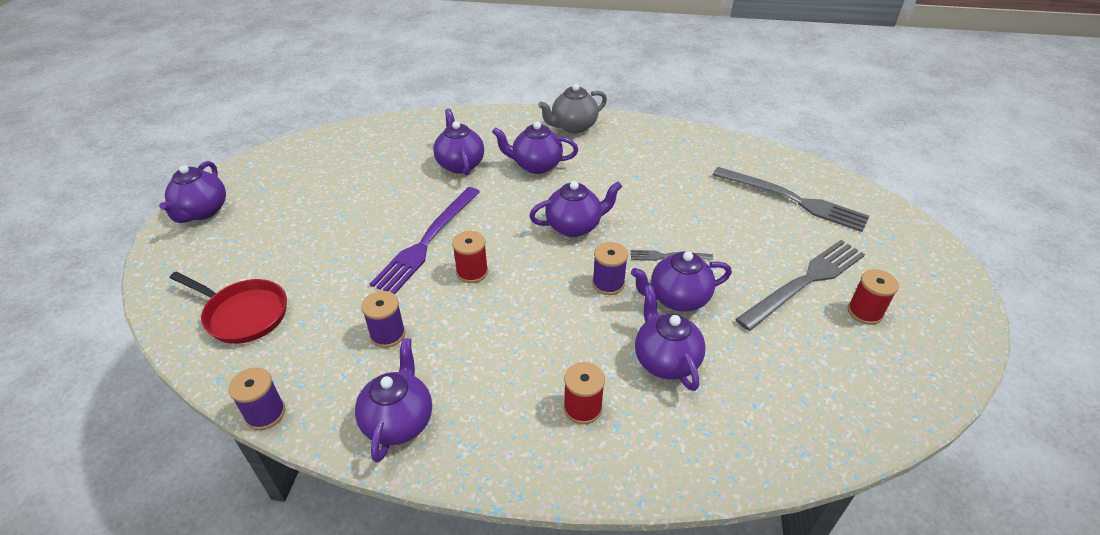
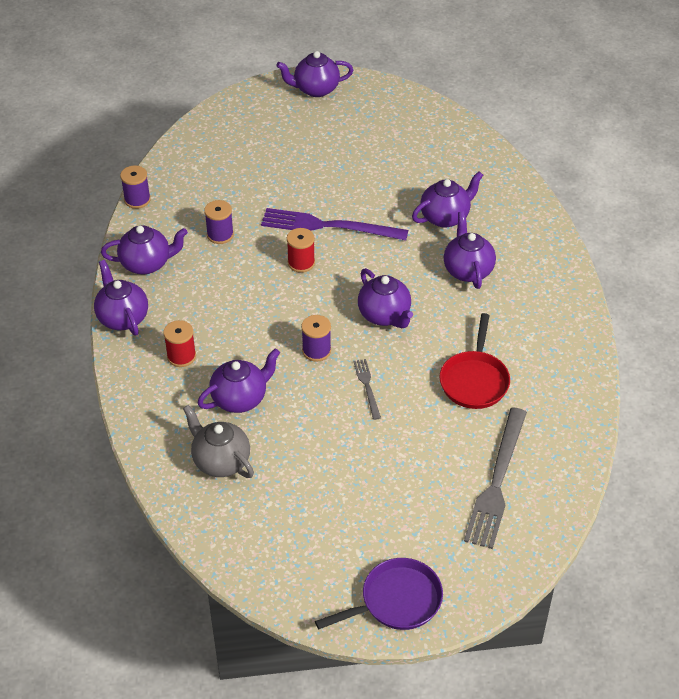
camera: 75 degrees right, 5 degrees up
(243, 314) = (217, 155): red pan -> red pan (474, 380)
(573, 126) = (552, 284): grey teapot -> grey teapot (220, 461)
(677, 299) = (313, 399): purple teapot -> purple teapot (122, 317)
(805, 282) = (367, 491): grey fork -> none
(864, 312) = (340, 536): red spool -> none
(938, 287) = (396, 601): none -> purple pan

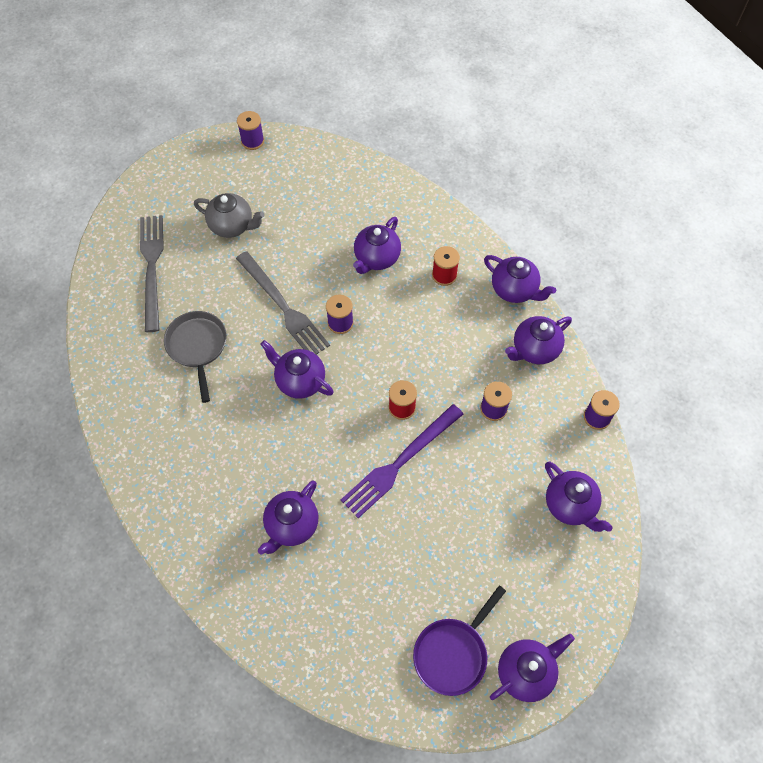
camera: 155 degrees right, 15 degrees up
(220, 461) = (361, 207): grey teapot -> grey teapot (232, 226)
(305, 603) = (252, 141): none -> purple spool
(328, 226) = (400, 462): purple fork -> purple fork turned 150 degrees clockwise
(367, 387) = (283, 307): grey fork -> grey fork, size x2.09
(396, 601) = (194, 163): purple pan -> purple pan (453, 653)
(467, 270) = (244, 464): purple teapot -> purple teapot (570, 505)
(474, 380) = (198, 347): red pan -> grey pan

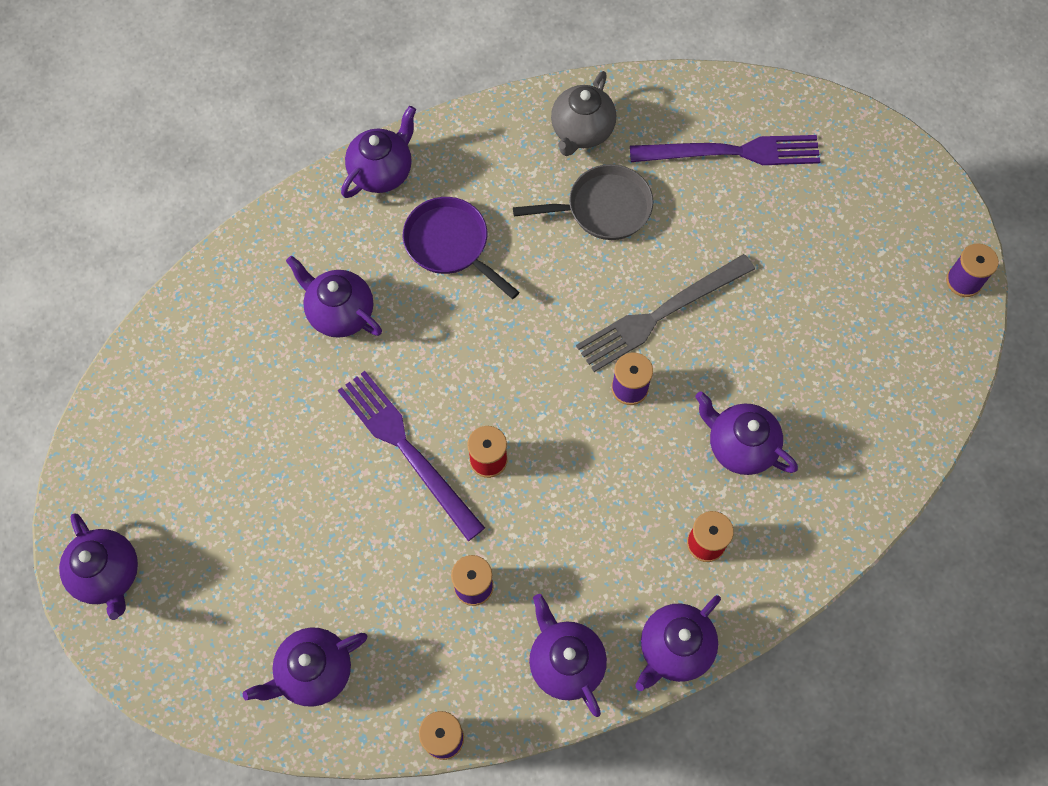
camera: 95 degrees right, 5 degrees up
(152, 267) = (732, 152): grey fork -> purple fork
(232, 226) = (801, 251): grey teapot -> grey teapot (581, 132)
(299, 381) = (541, 330): purple teapot -> purple teapot (382, 172)
(453, 653) = (149, 489): purple pan -> purple pan (450, 244)

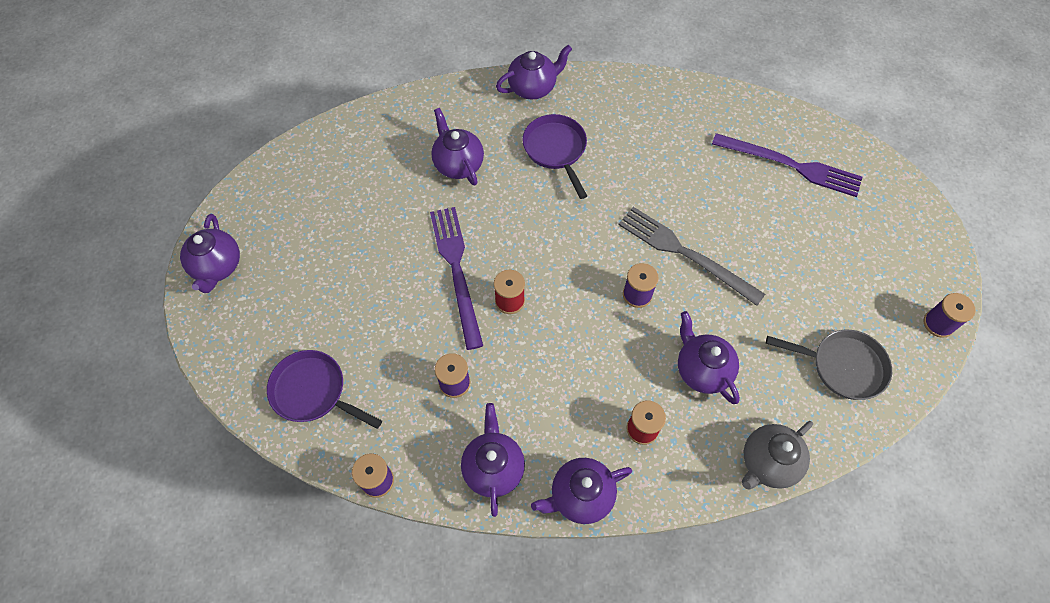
camera: 25 degrees right, 5 degrees down
(314, 672) = (313, 392): purple teapot -> purple pan
(581, 132) = (685, 112): grey teapot -> grey teapot (767, 463)
(603, 208) = (677, 167): grey pan -> grey pan (843, 366)
(660, 314) = (685, 253): grey fork -> grey fork turned 45 degrees clockwise

